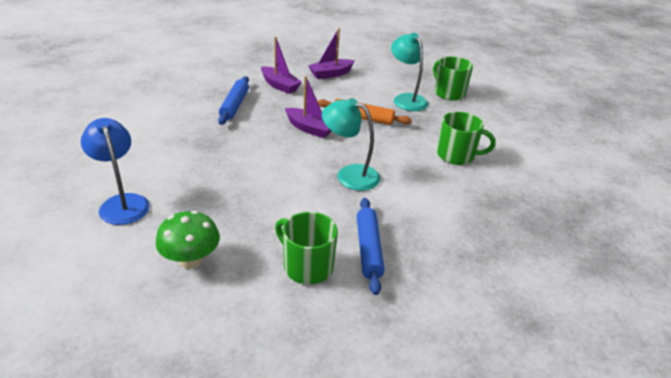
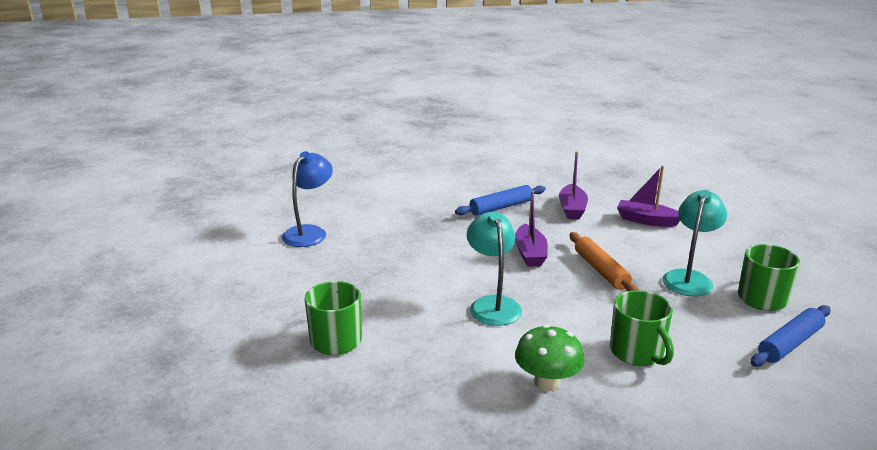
camera: 55 degrees right, 10 degrees down
(191, 260) = (282, 287): green mushroom -> green mushroom (547, 383)
(368, 249) = (398, 360): blue rolling pin -> blue rolling pin (790, 343)

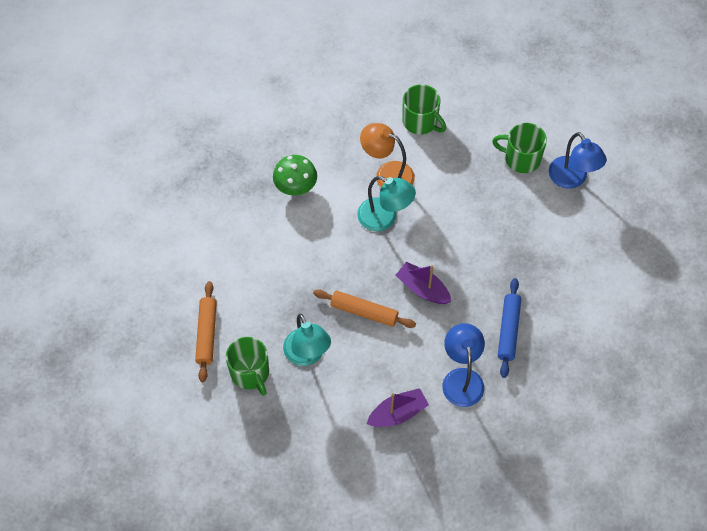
camera: 130 degrees right, 35 degrees up
(437, 328) = (387, 174): none -> orange lamp
(572, 209) = (461, 378): purple boat -> blue lamp
(637, 352) = (275, 250): green mug -> green mug (521, 158)
(790, 343) = (206, 334): blue rolling pin -> orange rolling pin

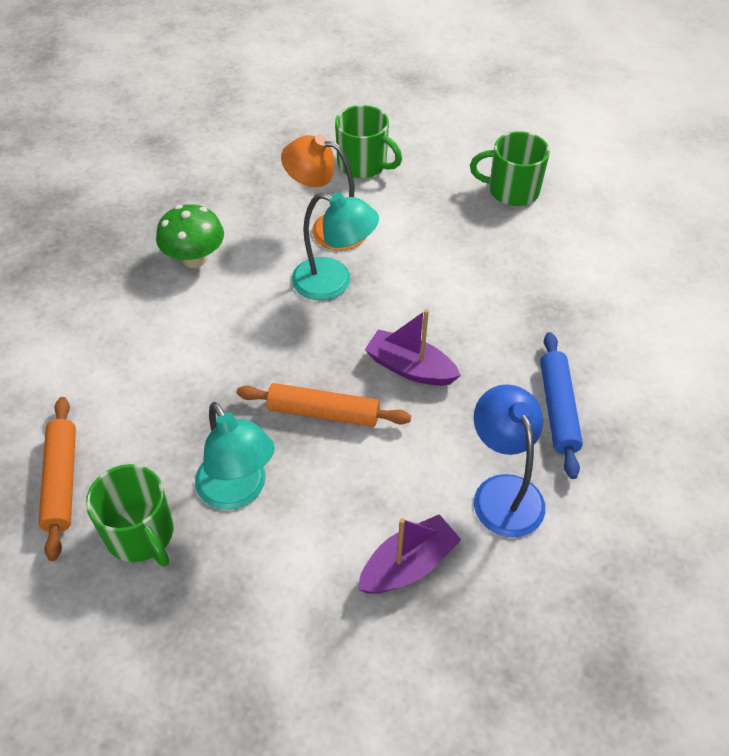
camera: 10 degrees left, 10 degrees down
(572, 179) = (588, 206): blue lamp -> none

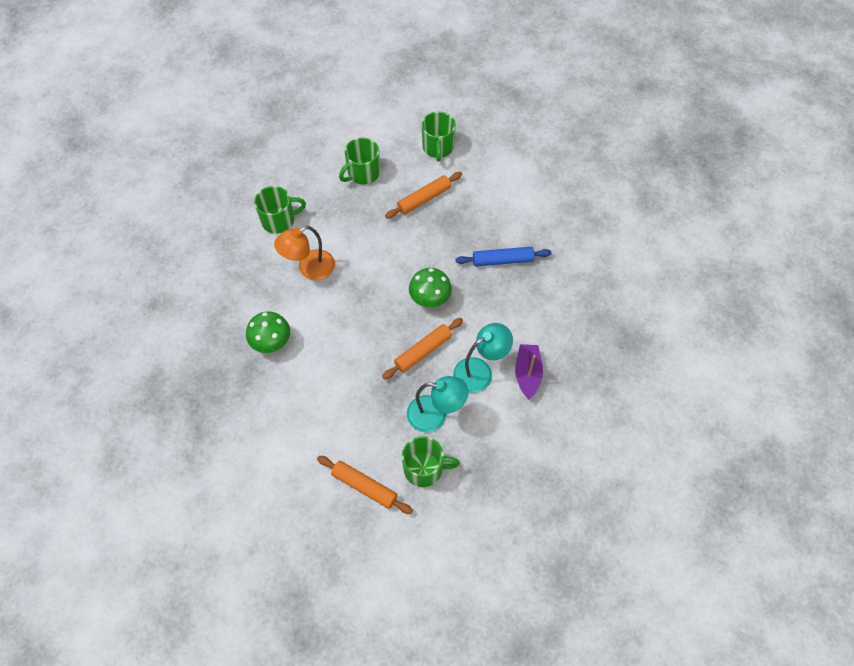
camera: 50 degrees left, 10 degrees up
(333, 282) = (348, 292): turquoise lamp -> turquoise lamp (480, 371)
(410, 368) = (430, 299): purple boat -> green mushroom
(503, 492) = (524, 313): blue lamp -> none
(548, 267) = (424, 199): none -> orange rolling pin
(558, 409) = (502, 260): blue rolling pin -> blue rolling pin turned 45 degrees counterclockwise
(638, 232) = (438, 147): none -> green mug

